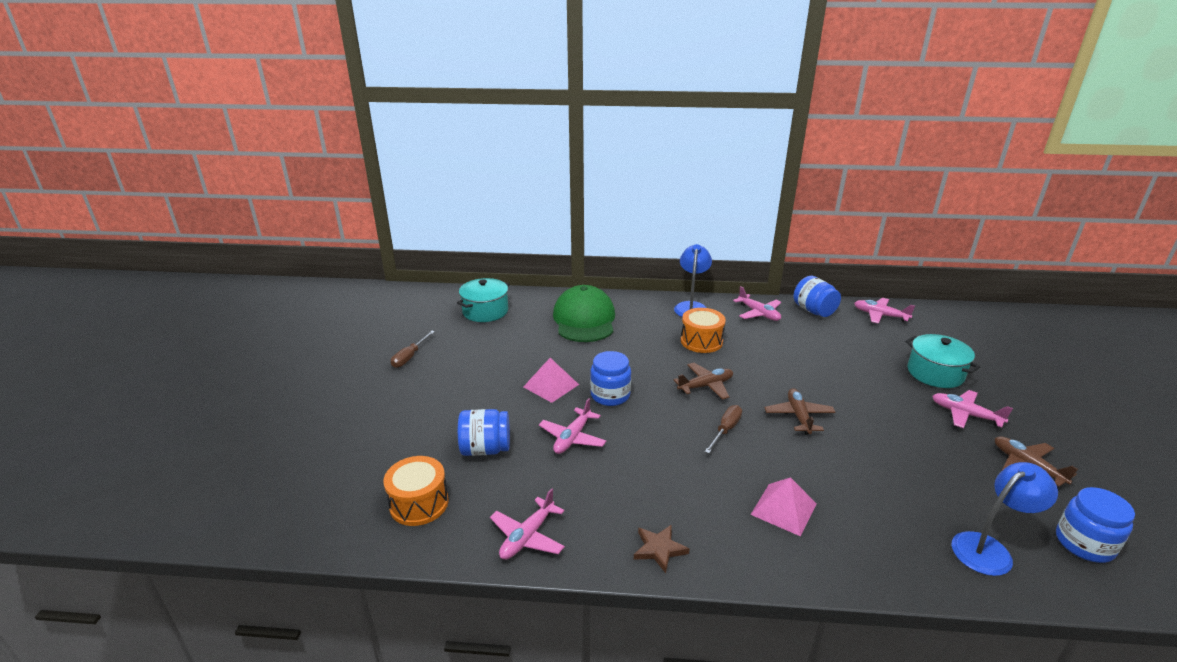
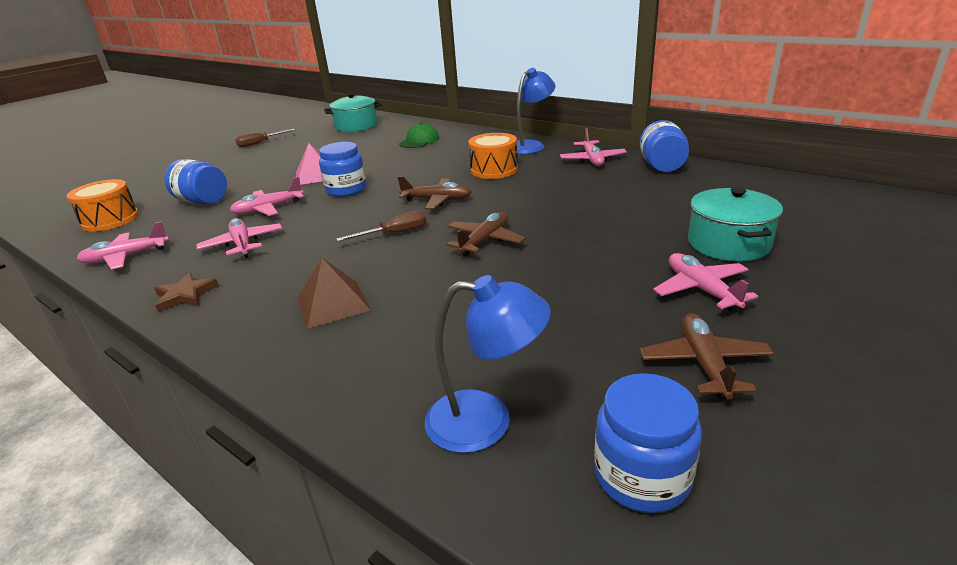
camera: 35 degrees right, 0 degrees up
(584, 319) = (419, 141): green cap -> green cap, size x0.53
(783, 509) = (333, 303): pink pyramid -> brown pyramid
(880, 315) = (744, 182): pink plane -> pink plane (242, 244)

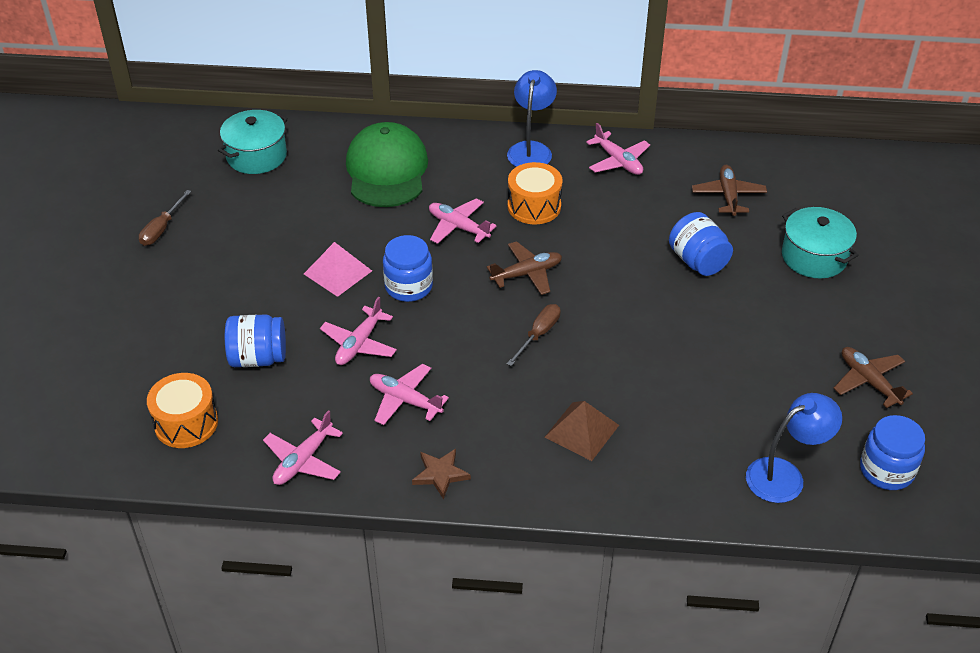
camera: 35 degrees left, 15 degrees up
(419, 141) = (387, 170): green cap -> green cap, size x1.90
(485, 241) = (629, 316): brown plane -> brown plane (728, 196)
(662, 166) = (692, 157): blue jar -> blue jar (698, 261)
(701, 289) = (827, 315): pink plane -> pink plane (458, 227)

